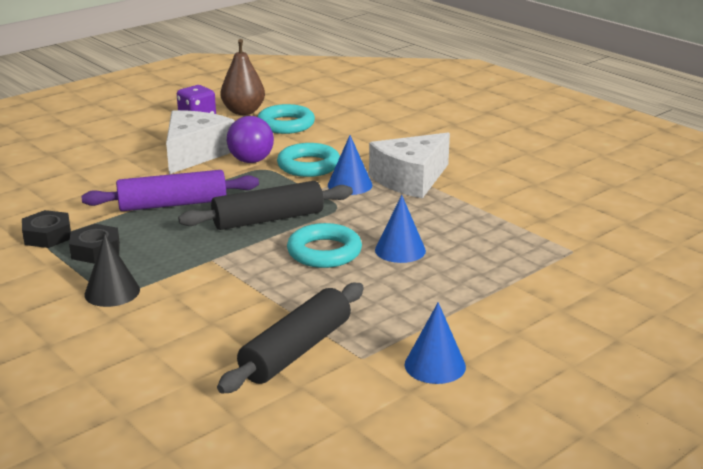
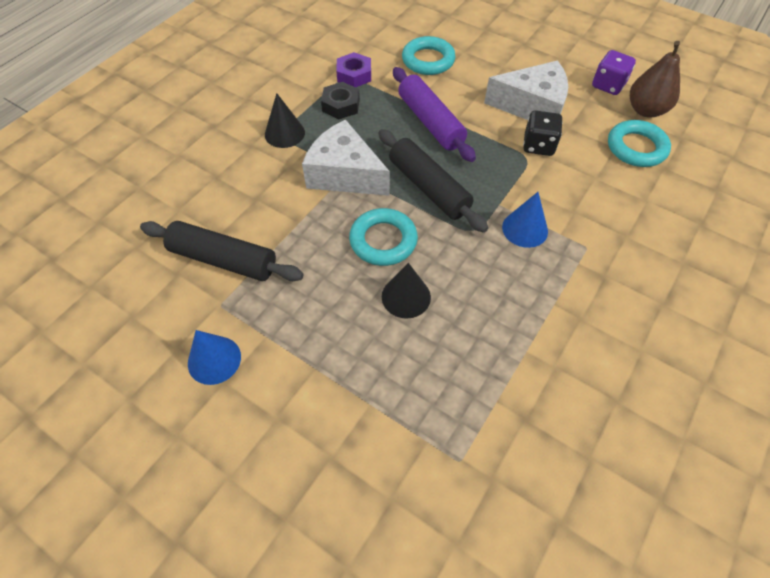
camera: 75 degrees right, 30 degrees up
(47, 236) = (354, 75): black nut -> purple nut
(251, 161) = (538, 145): purple ball -> black dice
(308, 165) = (551, 188): turquoise ring -> turquoise ring (428, 60)
(400, 250) = (406, 296): blue cone -> black cone
(410, 179) = (563, 276): white cheese -> white cheese (344, 174)

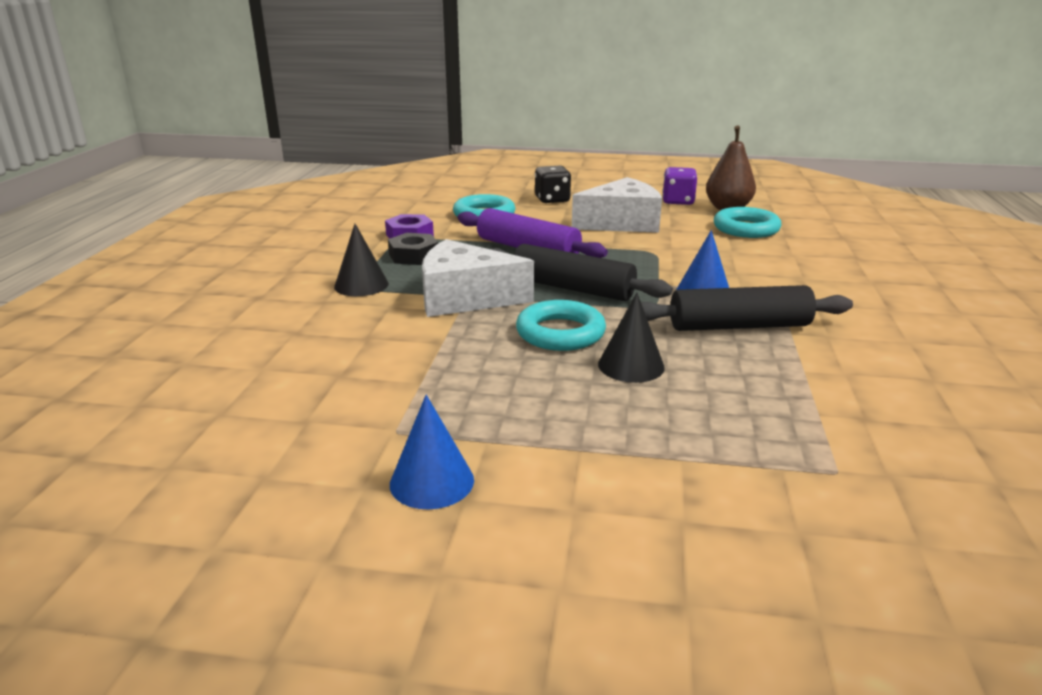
camera: 25 degrees left, 30 degrees down
(223, 260) = (366, 393): black rolling pin -> black rolling pin (739, 326)
(538, 145) = (655, 243): black dice -> black dice (552, 200)

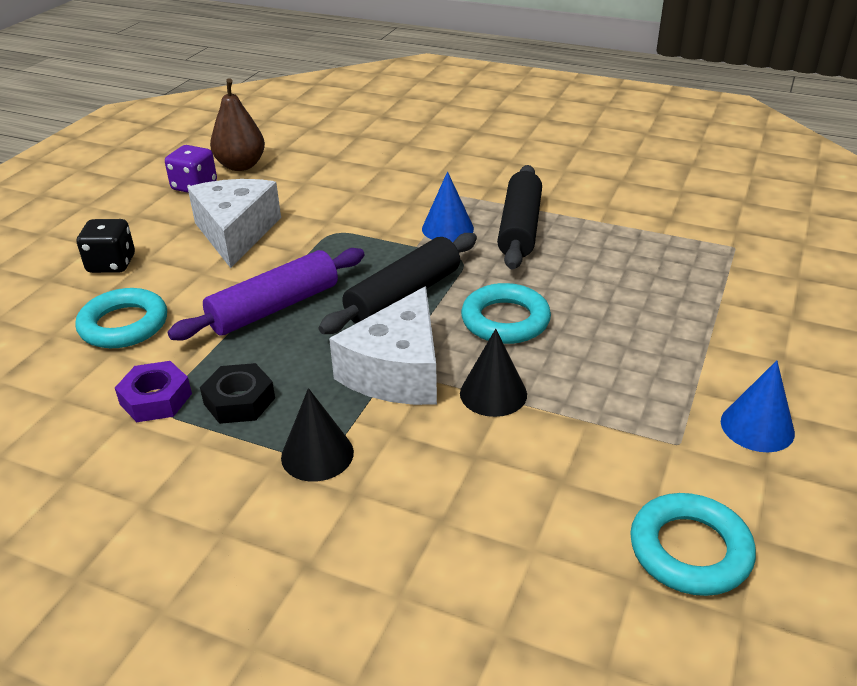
camera: 75 degrees left, 10 degrees up
(631, 365) = (578, 294): black cone -> black cone (493, 393)
(746, 229) = (305, 171): turquoise ring -> turquoise ring (690, 550)

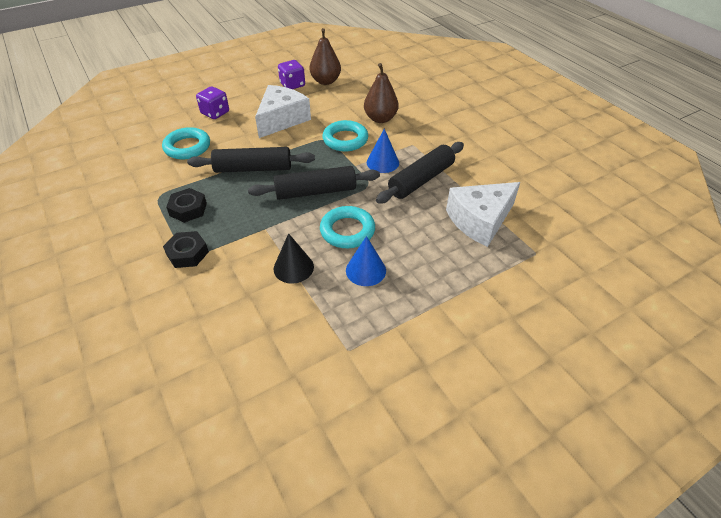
camera: 35 degrees right, 10 degrees up
(111, 264) = (215, 113): black dice -> purple dice
(156, 399) = (160, 190): purple nut -> none
(274, 308) = (253, 169): purple rolling pin -> black rolling pin
(317, 454) = (187, 253): black cone -> black nut
(379, 182) = (380, 119): none -> brown pear
(397, 371) = (266, 231): white cheese -> white cheese (480, 220)
(690, 550) = (281, 407): turquoise ring -> turquoise ring (345, 139)
(757, 427) = (401, 367): blue cone -> blue cone (365, 270)

